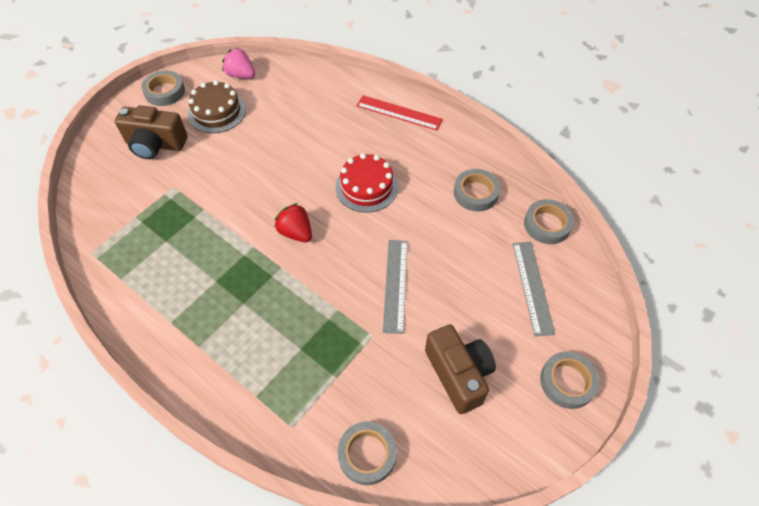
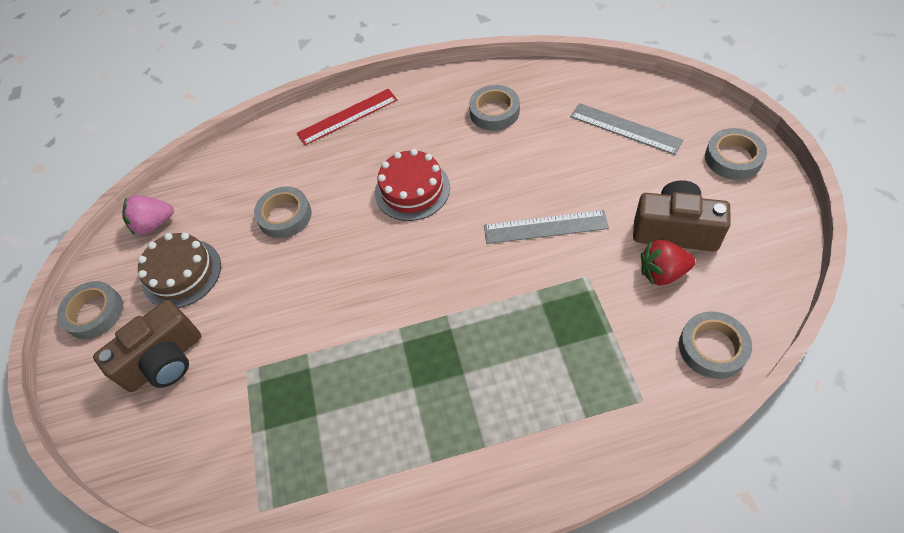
camera: 45 degrees left, 0 degrees up
(296, 232) = (415, 279): red strawberry -> red strawberry (662, 273)
(395, 285) = (545, 227): grey ruler -> grey ruler turned 45 degrees counterclockwise
(547, 225) = (570, 83): grey tape -> grey tape (285, 216)

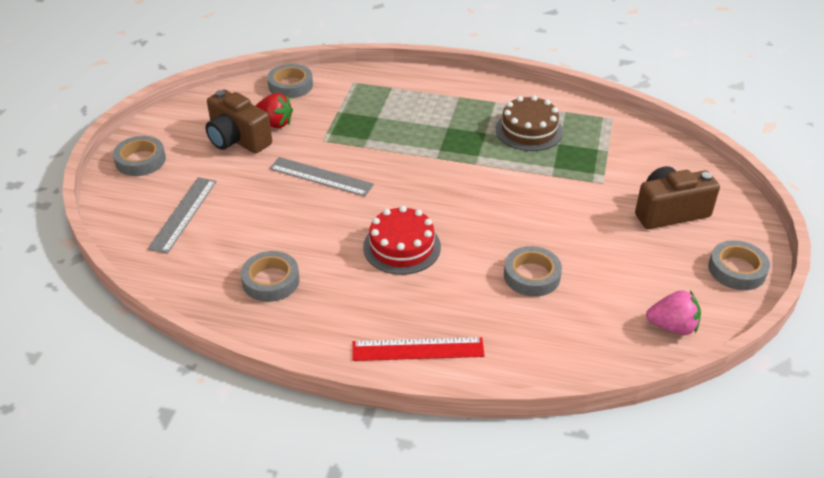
camera: 160 degrees left, 15 degrees down
(182, 273) = (647, 268): brown cake -> brown cake (529, 130)
(625, 128) = (183, 214): grey ruler -> grey ruler turned 45 degrees clockwise

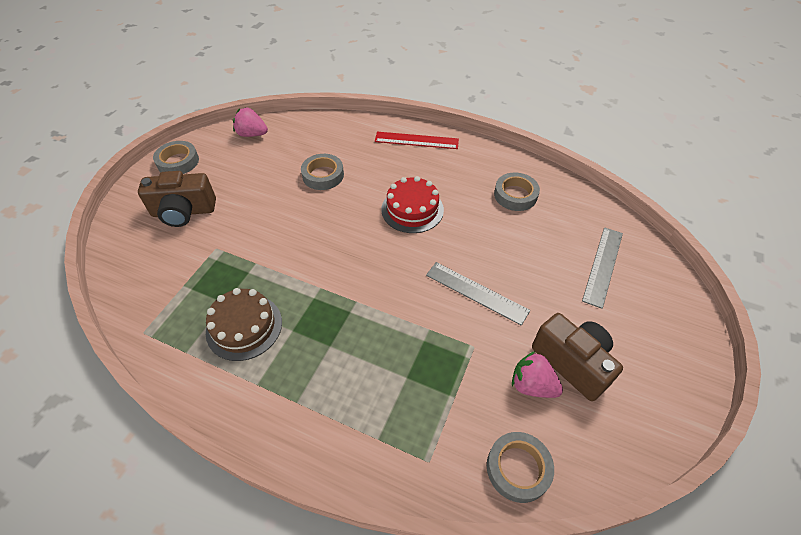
camera: 170 degrees left, 10 degrees up
(140, 160) = (674, 344): grey tape -> none
(274, 123) = (532, 385): red strawberry -> pink strawberry

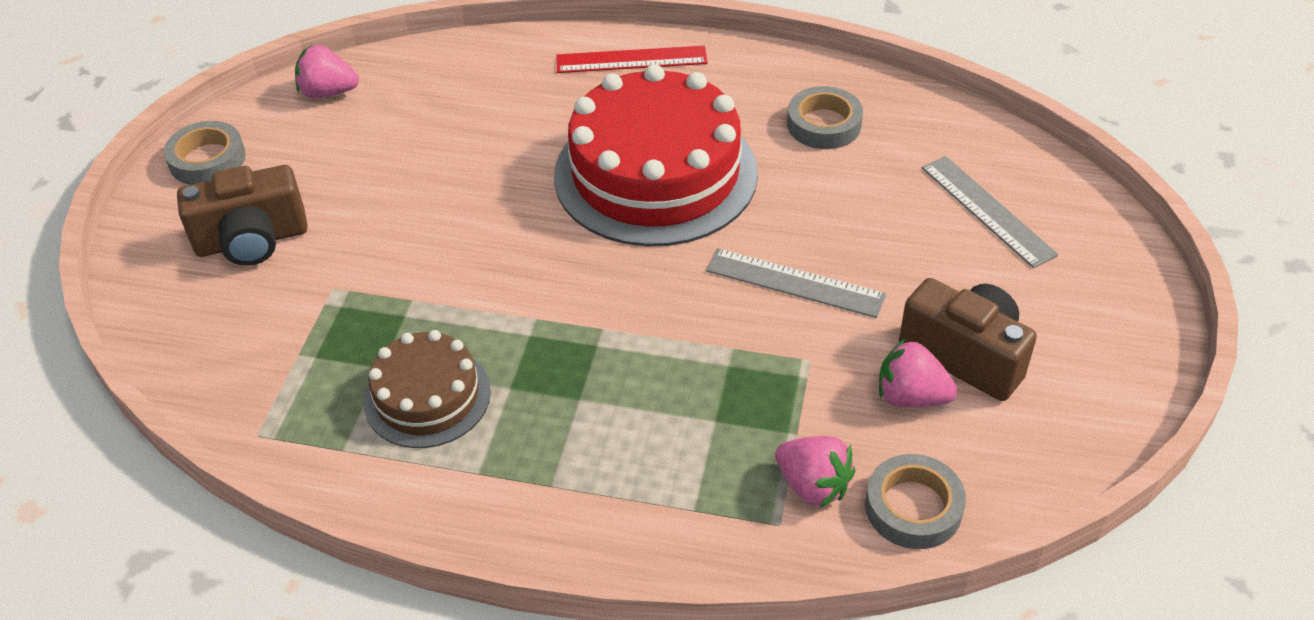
camera: 10 degrees left, 5 degrees down
(323, 175) = (482, 142): grey tape -> none
(412, 209) = (655, 174): red cake -> red cake, size x1.87
(456, 437) = (813, 485): none -> pink strawberry
(603, 266) = (987, 210): grey ruler -> grey ruler turned 45 degrees counterclockwise

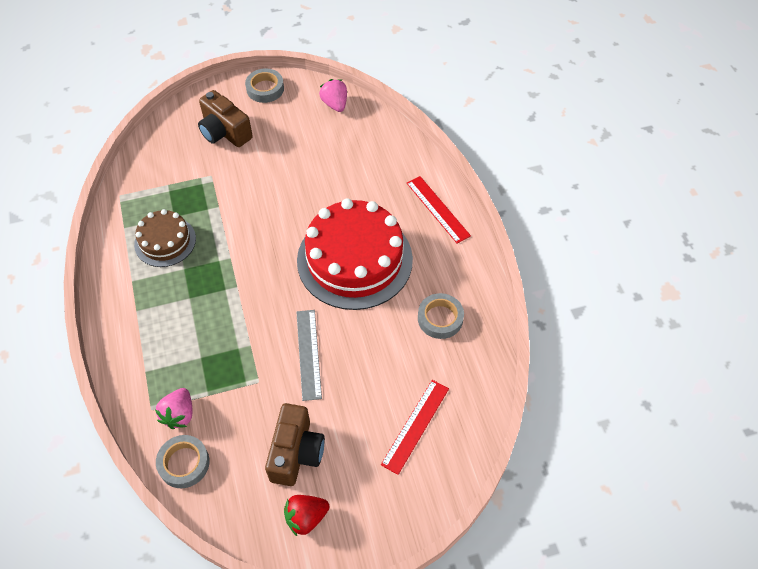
camera: 60 degrees right, 10 degrees up
(911, 397) = (255, 437): pink strawberry -> none
(987, 210) = (415, 426): grey ruler -> red ruler
(1084, 380) = (306, 517): none -> red strawberry

